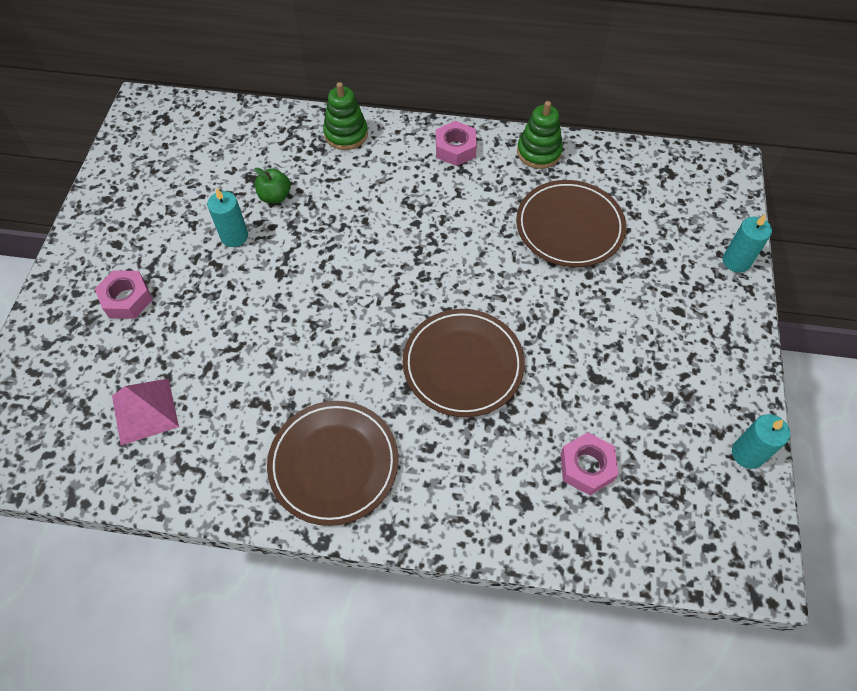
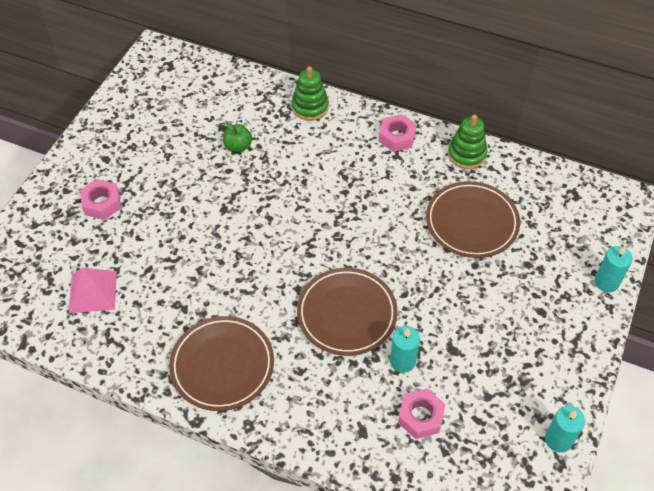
camera: 15 degrees right, 5 degrees down
(234, 236) = (197, 172): turquoise candle -> turquoise candle (402, 361)

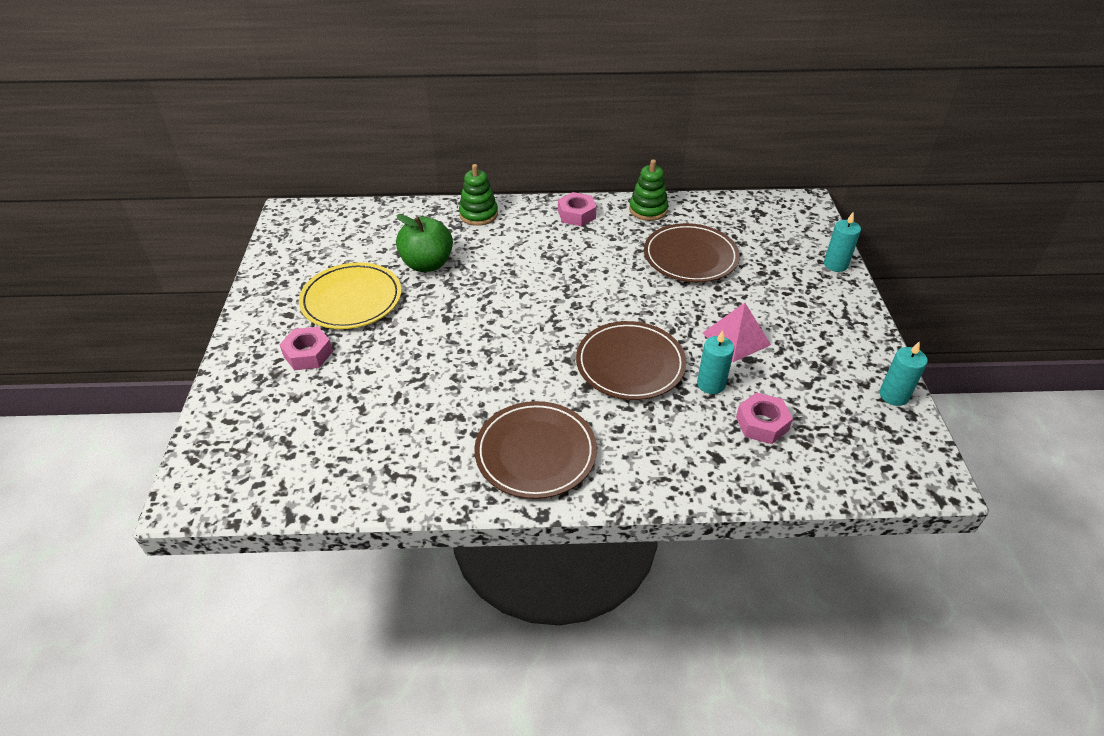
camera: 25 degrees left, 10 degrees down
(93, 291) = (346, 436): pink pyramid -> pink pyramid (736, 338)
(160, 162) = (351, 300): none -> yellow plate
(238, 146) = (427, 264): green apple -> green apple, size x1.75

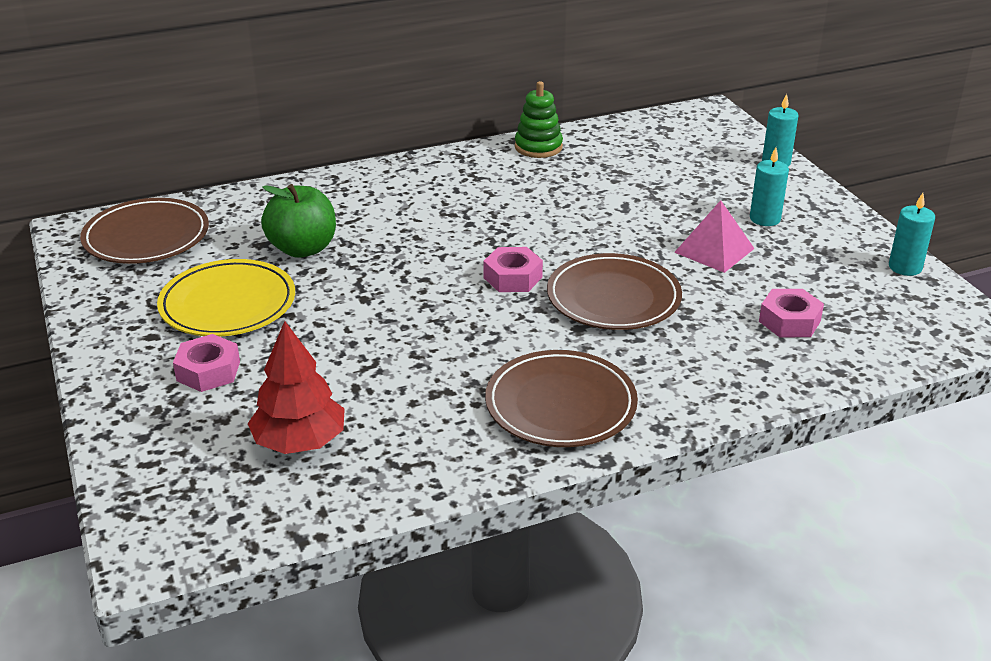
camera: 20 degrees left, 10 degrees down
(334, 432) = (299, 442): none -> red tree
(478, 214) = (334, 187): green stacking toy -> none
(576, 214) = (457, 166): pink nut -> pink nut (512, 277)
(690, 257) = (616, 184): brown plate -> brown plate (146, 237)
(711, 384) = (713, 297): turquoise candle -> turquoise candle (765, 219)

